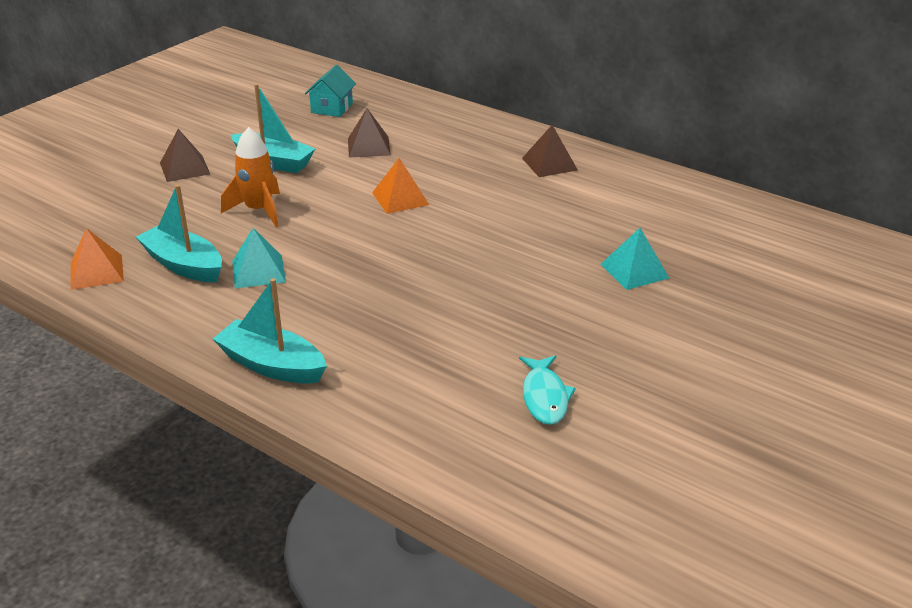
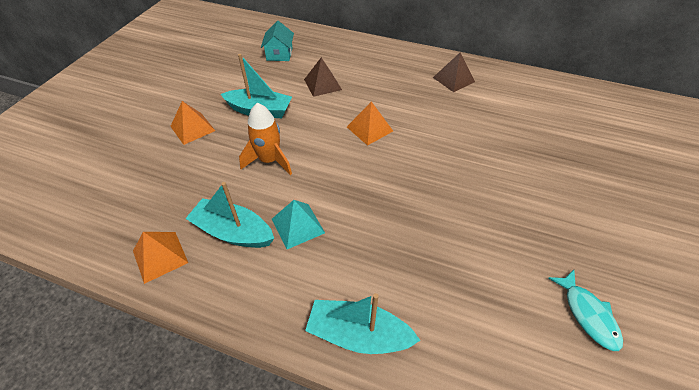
camera: 15 degrees left, 15 degrees up
(184, 168) = (192, 128): brown pyramid -> orange pyramid
(634, 271) = (567, 166): turquoise pyramid -> none

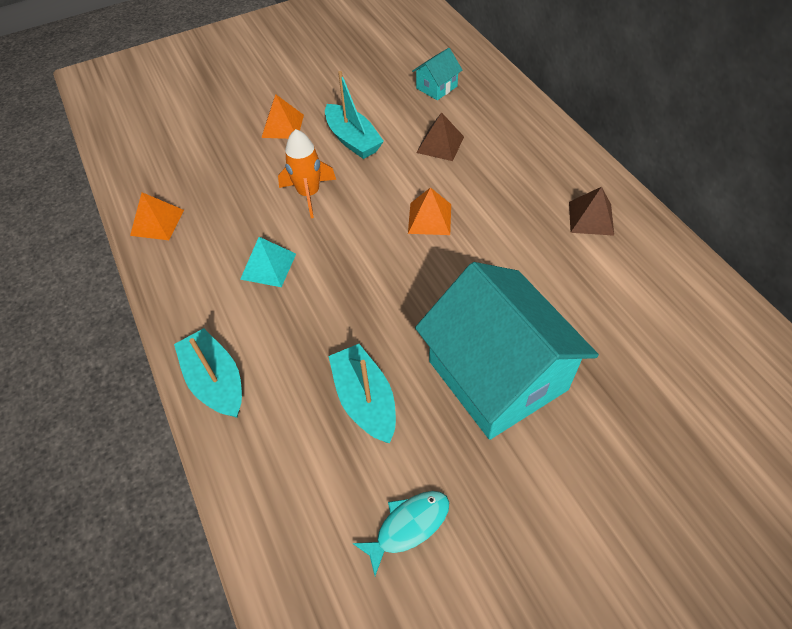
camera: 45 degrees right, 5 degrees up
(233, 232) = (219, 238): turquoise boat -> turquoise boat (365, 400)
(516, 189) = (497, 375): none -> turquoise house
(587, 314) = (408, 526): turquoise fish -> turquoise fish turned 150 degrees counterclockwise

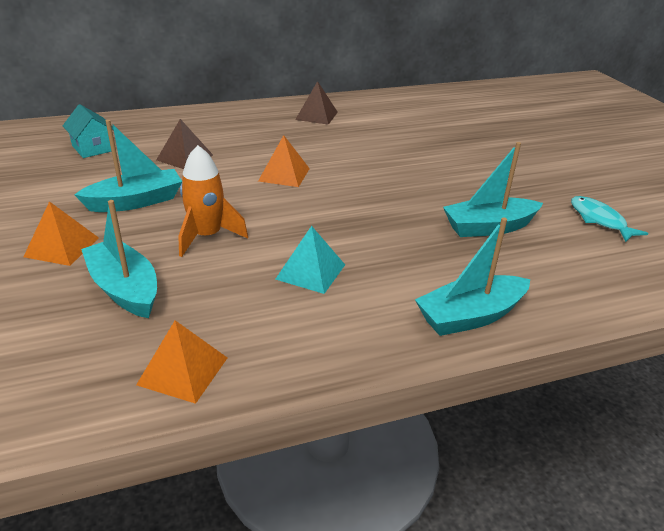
camera: 85 degrees left, 20 degrees down
(237, 171) = (125, 289): none -> turquoise boat
(497, 375) = (462, 170): turquoise house -> none

